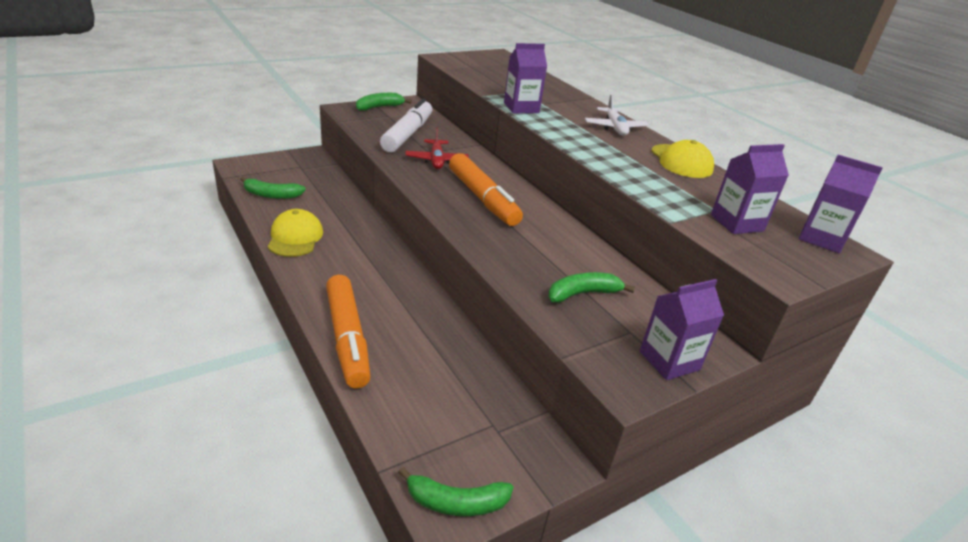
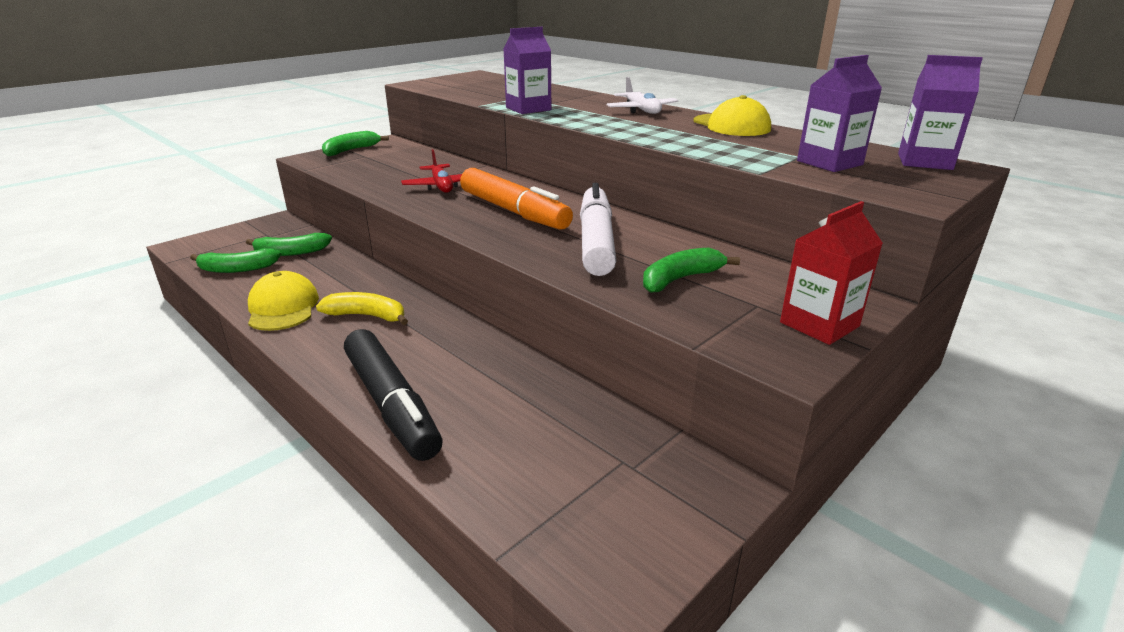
camera: 10 degrees left, 5 degrees down
(347, 338) = (392, 404): orange marker -> black marker
(353, 259) = (367, 316): none -> yellow banana
(407, 134) = (396, 168): white marker -> white marker (596, 241)
(456, 502) = (619, 570): green banana -> green banana (291, 252)
(669, 360) = (819, 324): purple carton -> red carton

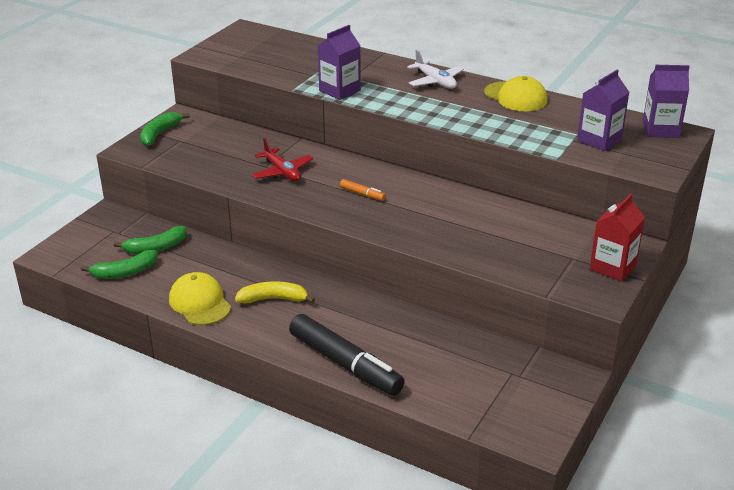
camera: 15 degrees left, 5 degrees up
(514, 211) = (362, 194): orange marker -> orange marker, size x0.41
(596, 241) = (442, 217): white marker -> none
(680, 279) = (516, 244): green banana -> none

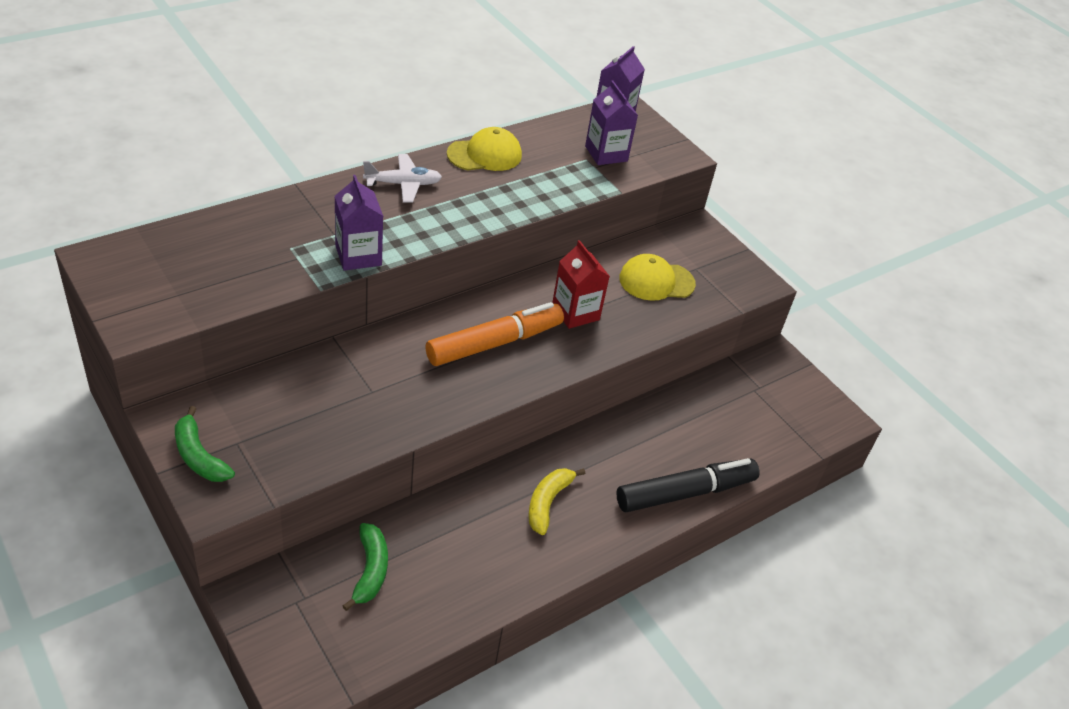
camera: 70 degrees left, 10 degrees up
(125, 272) = (402, 620): green banana -> none
(200, 303) = (513, 569): yellow cap -> yellow cap (656, 281)
(282, 172) = (398, 383): red plane -> none
(362, 194) = (494, 343): orange marker -> orange marker, size x2.45
(612, 267) = (722, 254): red carton -> red carton (575, 313)

